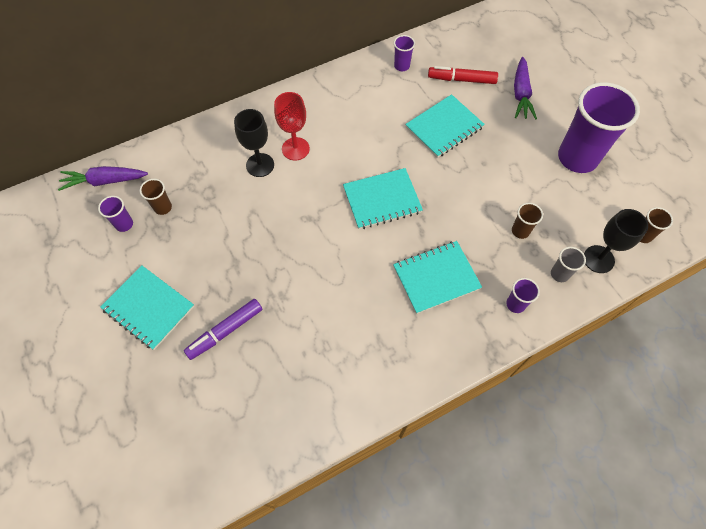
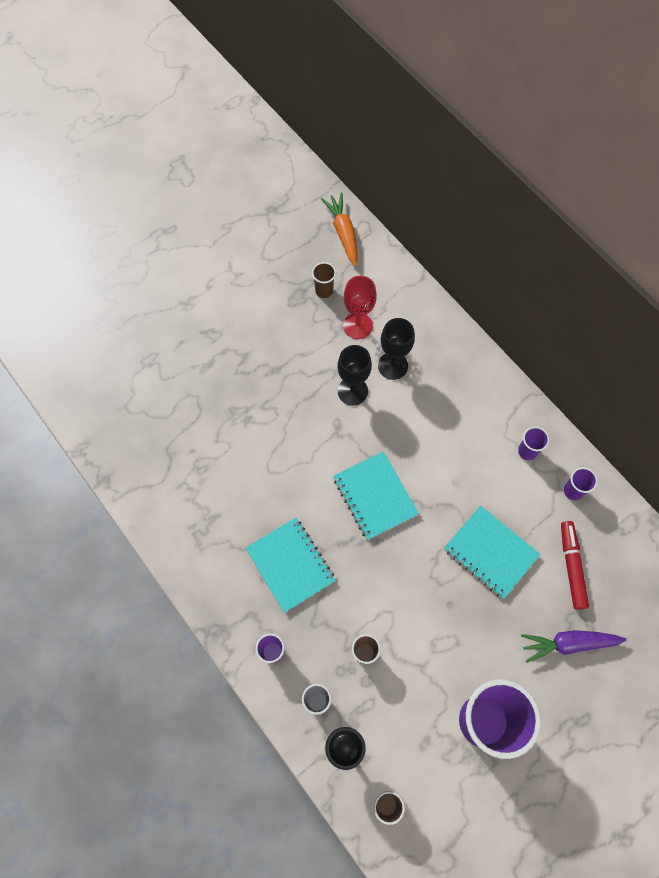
camera: 80 degrees right, 5 degrees up
(105, 181) = (343, 233): purple carrot -> orange carrot
(124, 224) = (299, 263): purple cup -> purple cup (527, 451)
(148, 308) = (218, 309): turquoise notebook -> none
(225, 331) = (204, 378): purple marker -> none
(276, 200) = (352, 391): none -> black goblet
(295, 149) = (421, 396): red goblet -> red goblet (358, 326)

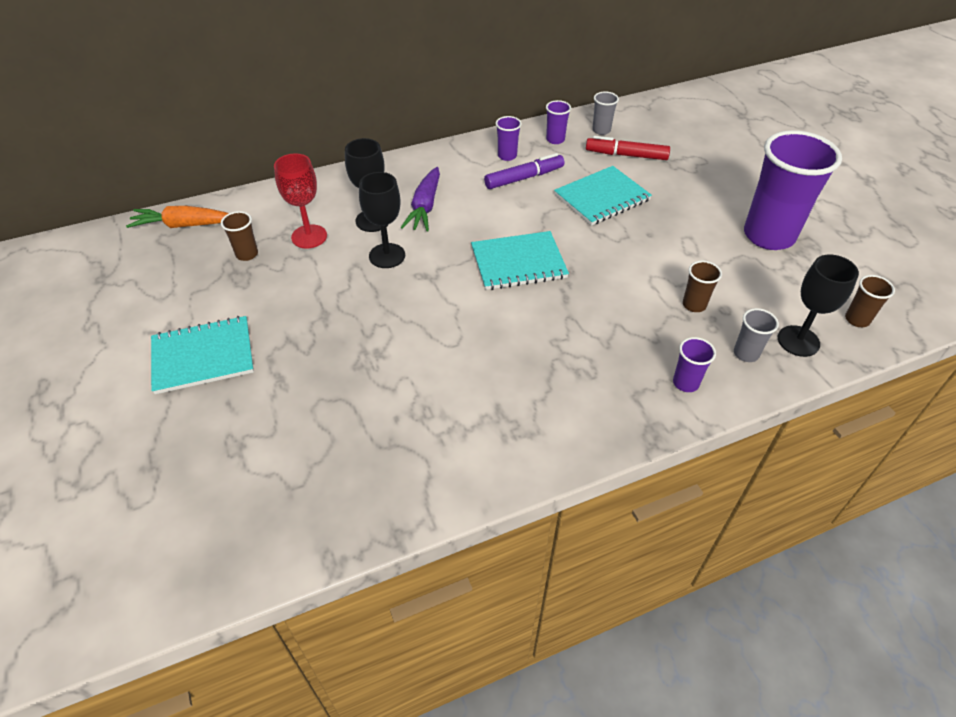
camera: 75 degrees left, 20 degrees down
(290, 565) = (581, 347): turquoise notebook -> turquoise notebook (203, 356)
(497, 475) = (524, 178): none -> purple marker
(568, 643) = (698, 172): purple carrot -> purple carrot (425, 207)
(608, 534) = (601, 130): none -> grey cup

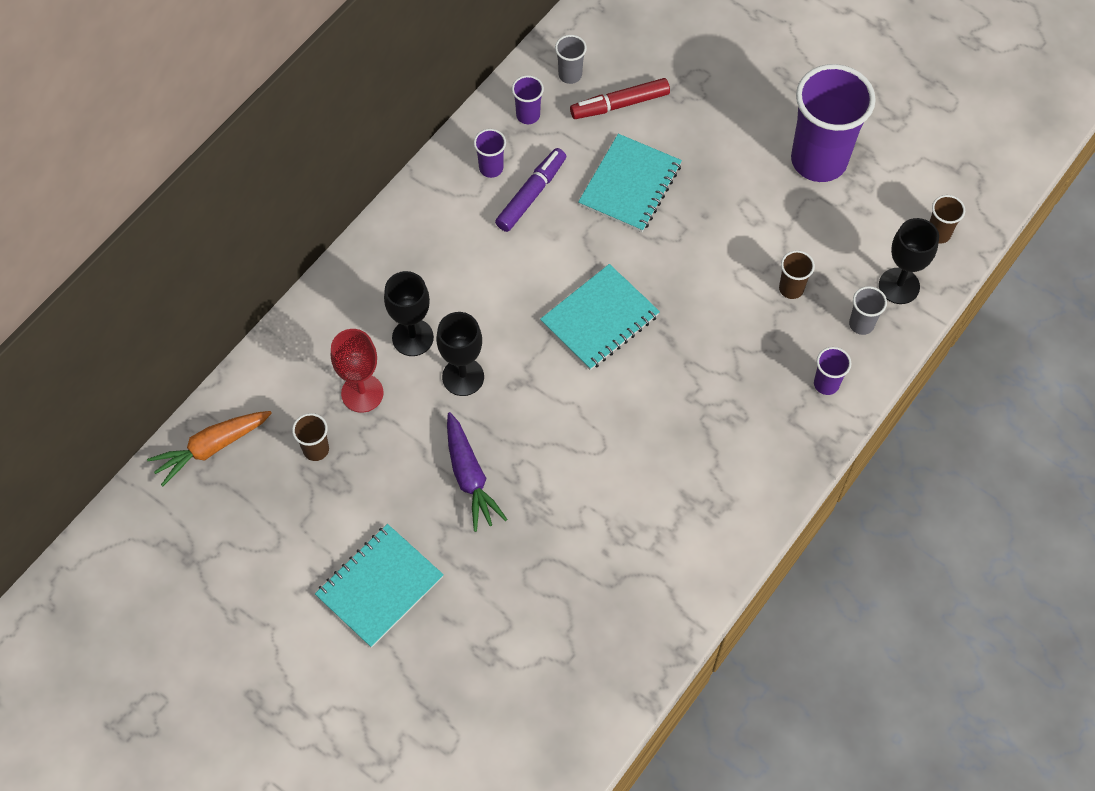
camera: 30 degrees left, 15 degrees up
(425, 207) = (454, 290): purple carrot -> purple carrot (469, 477)

